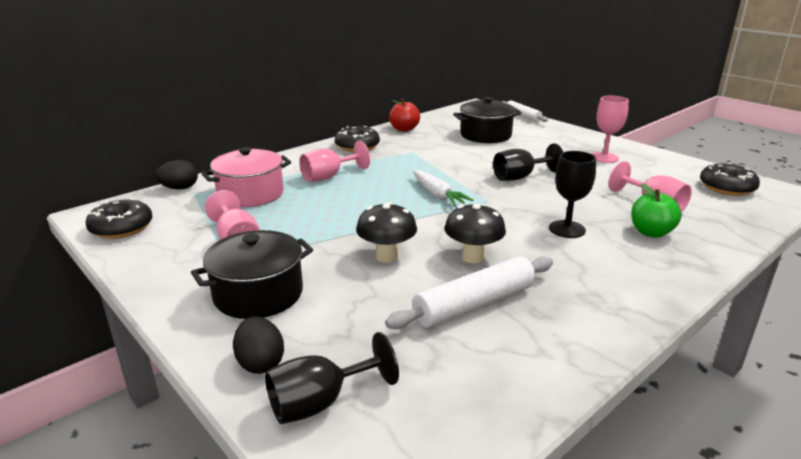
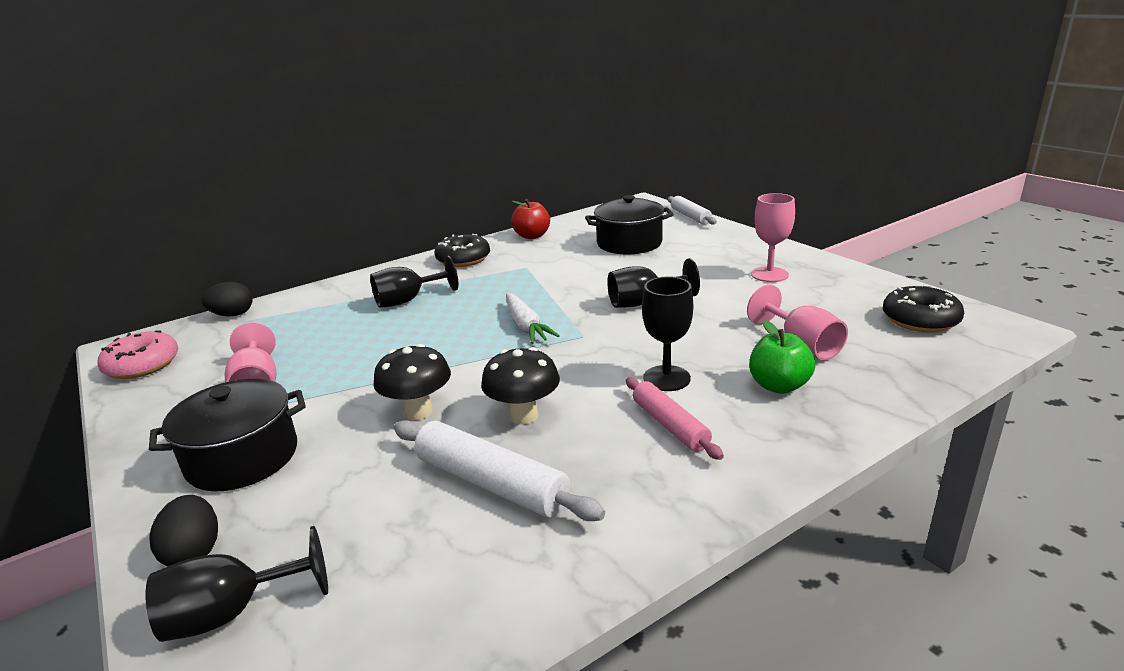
camera: 10 degrees right, 0 degrees up
(121, 228) = (142, 365): black donut -> pink donut
(250, 194) = (306, 323): pink pot -> none
(328, 177) = (408, 300): pink goblet -> black goblet
(474, 304) = (491, 483): white rolling pin -> white rolling pin turned 60 degrees clockwise
(587, 260) = (670, 425): none -> pink rolling pin

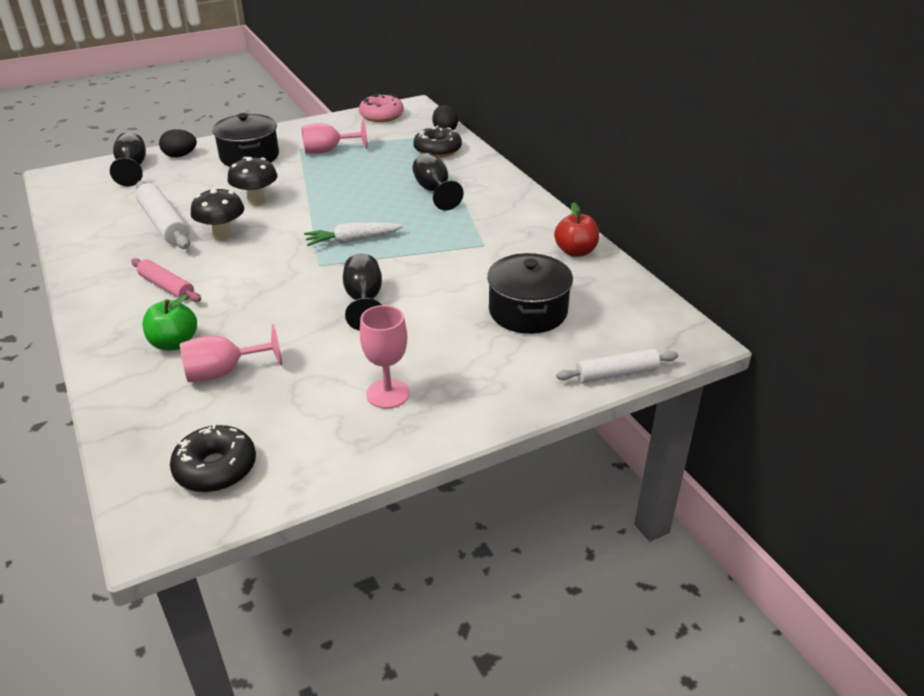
camera: 95 degrees right, 10 degrees up
(463, 259) = (519, 213): black donut -> black donut (437, 150)
(491, 483) = (164, 223): white rolling pin -> white rolling pin turned 75 degrees counterclockwise
(666, 378) = (225, 294): black goblet -> none
(670, 425) = (167, 287): pink rolling pin -> pink rolling pin turned 60 degrees clockwise

